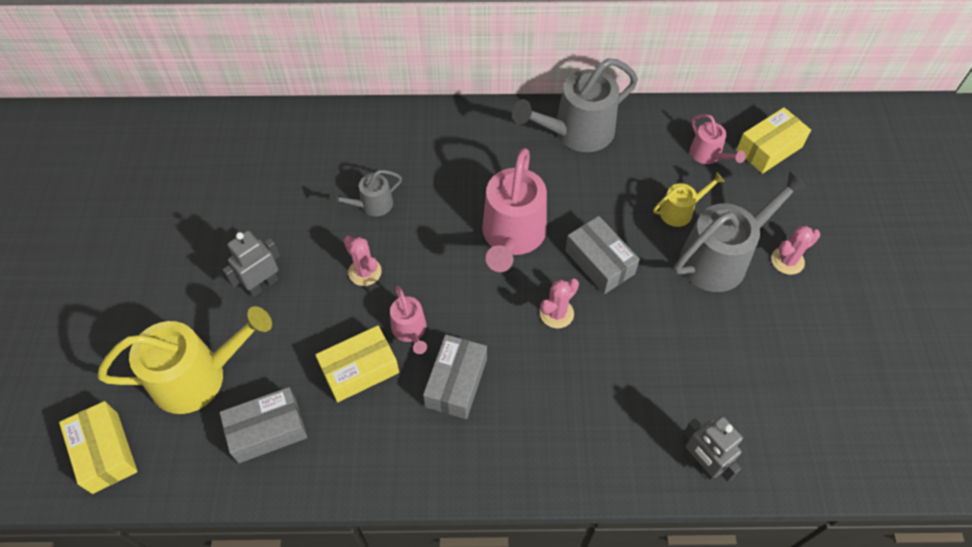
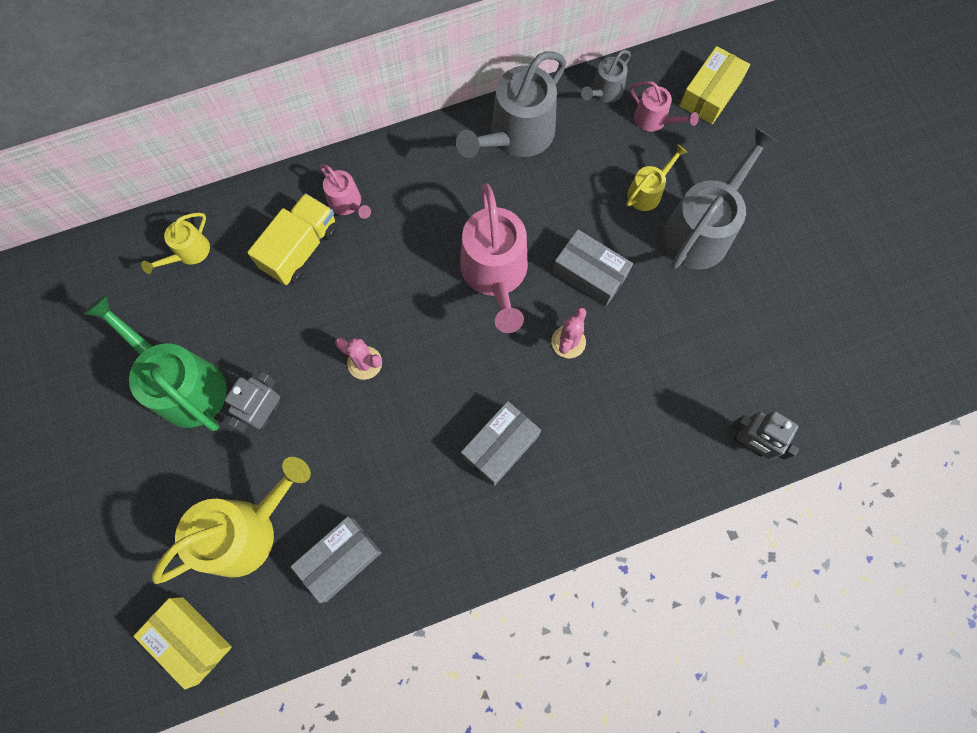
camera: 20 degrees left, 15 degrees up
(205, 240) = (184, 385): none -> green watering can
(259, 141) = (189, 252): none -> yellow watering can
(352, 165) = (301, 249): none -> yellow truck
(360, 370) = (403, 467): yellow box -> none
(372, 205) = (341, 286): grey watering can -> grey watering can (604, 92)
(410, 330) = (435, 409): pink watering can -> pink watering can (347, 203)
(456, 382) = (500, 446): grey box -> grey box turned 45 degrees clockwise
(787, 261) = (763, 212): pink cactus -> none

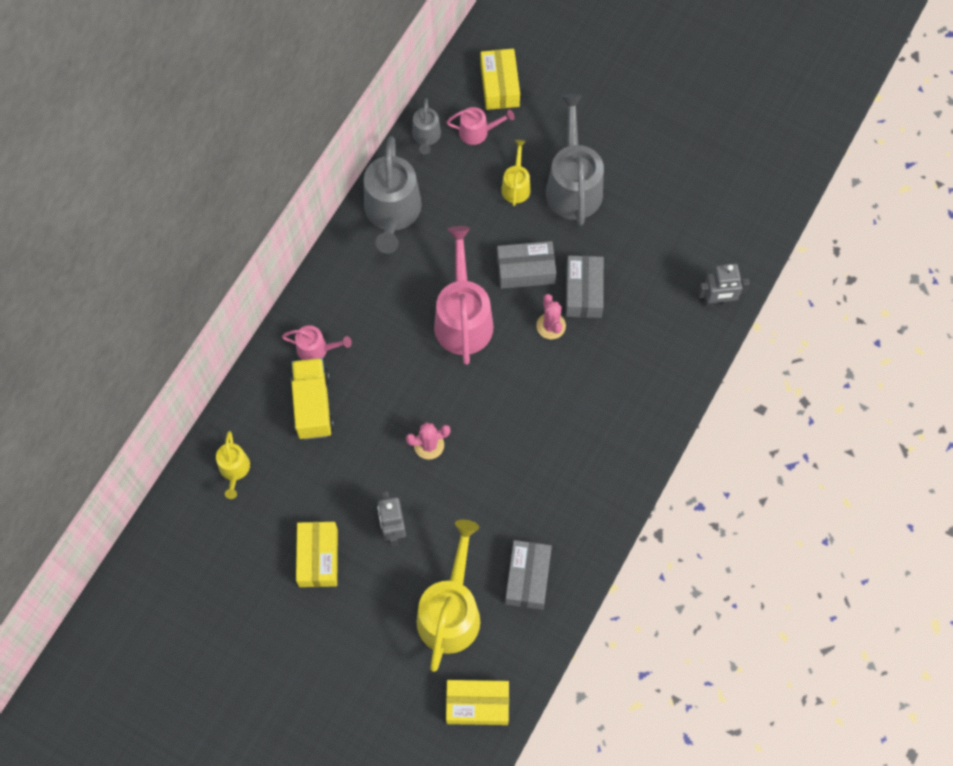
camera: 40 degrees left, 5 degrees down
(184, 385) = (318, 557): green watering can -> yellow box
(495, 273) = (463, 318): pink watering can -> pink watering can turned 135 degrees counterclockwise
(500, 446) = (566, 426): grey box -> grey box (583, 292)

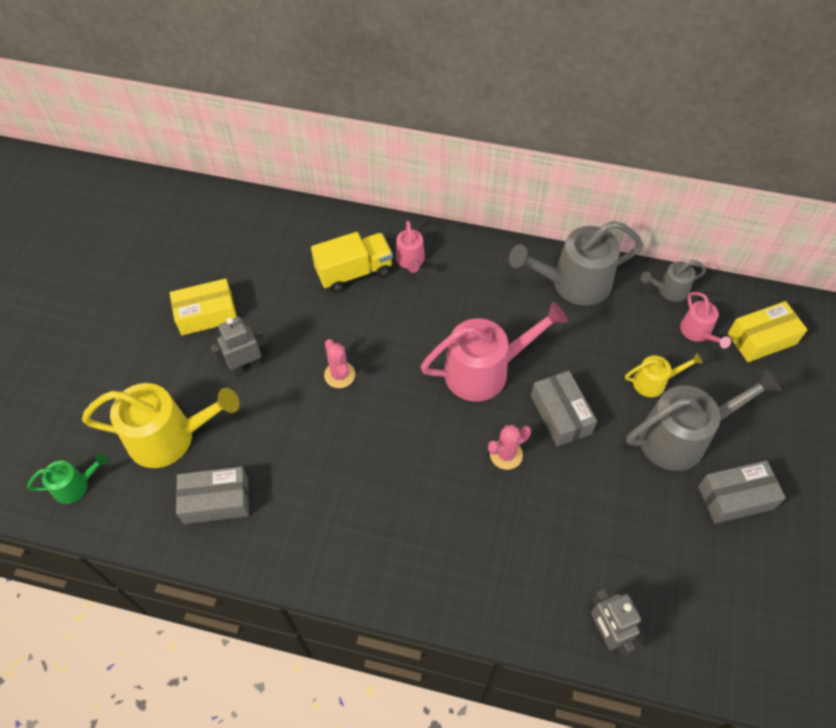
camera: 75 degrees right, 10 degrees down
(234, 470) = (277, 232): yellow watering can -> none
(477, 704) = (75, 485): yellow box -> green watering can
(583, 292) = (558, 478): grey box -> grey box (735, 497)

